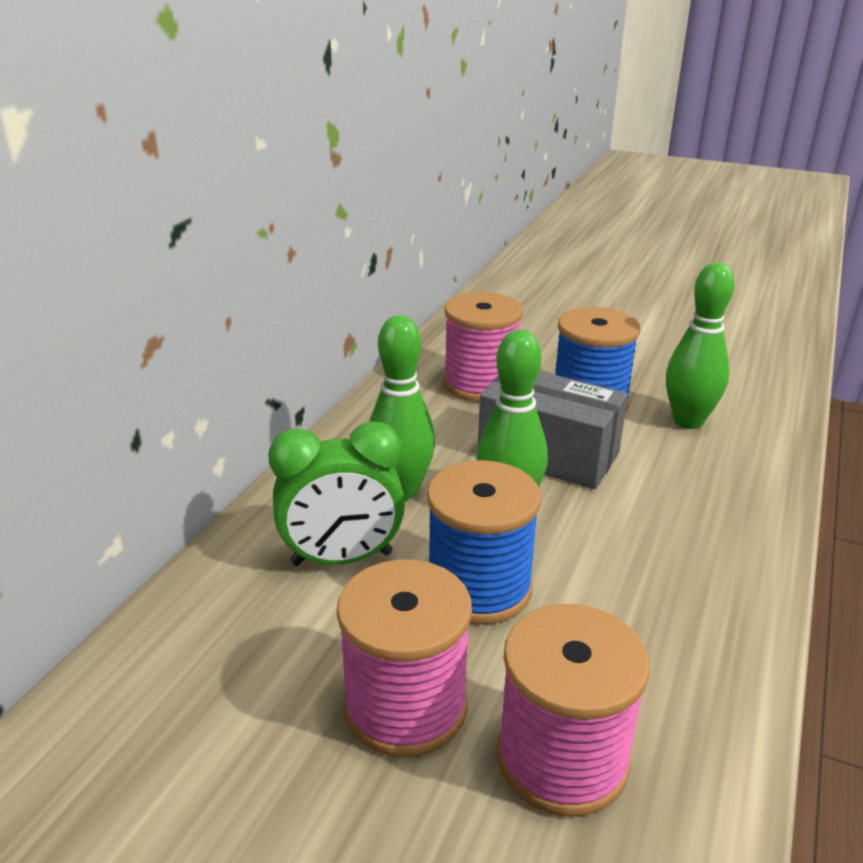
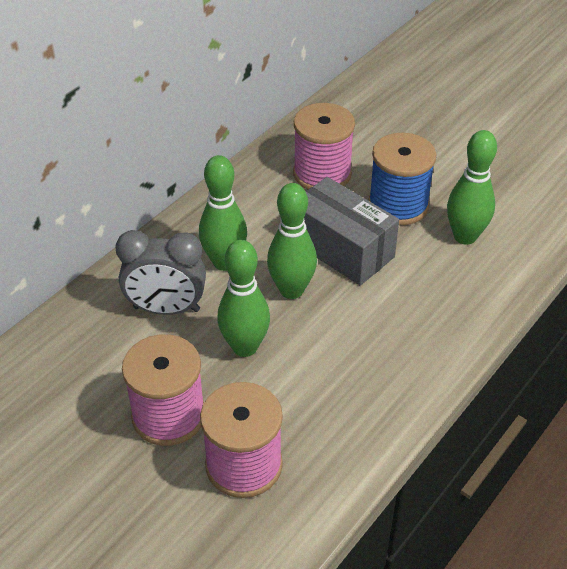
camera: 15 degrees right, 15 degrees up
(342, 559) = (166, 309): green clock -> grey clock
(479, 588) = (245, 347): blue spool -> green bowling pin

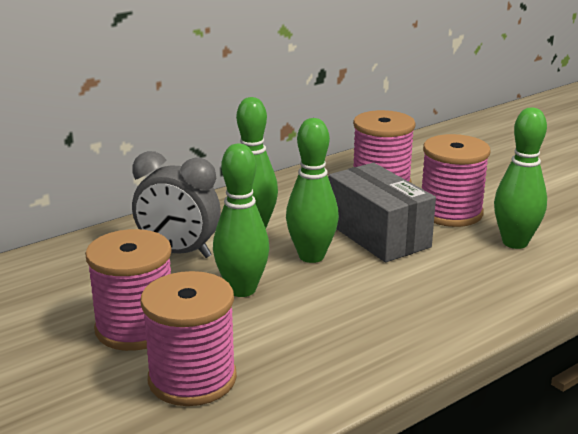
camera: 15 degrees right, 20 degrees down
(398, 205) = (450, 213): blue spool -> pink spool

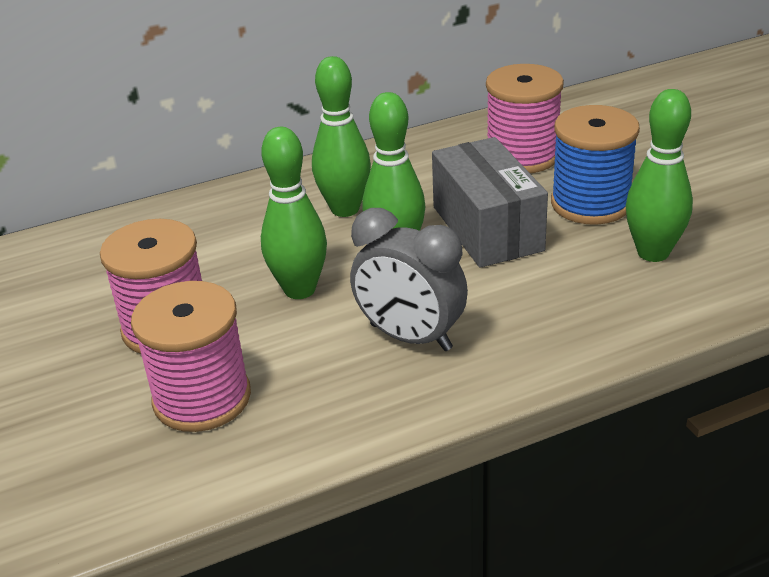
camera: 15 degrees right, 10 degrees up
(179, 252) = (249, 234): grey clock -> grey clock (410, 337)
(450, 213) = (590, 203): pink spool -> blue spool

